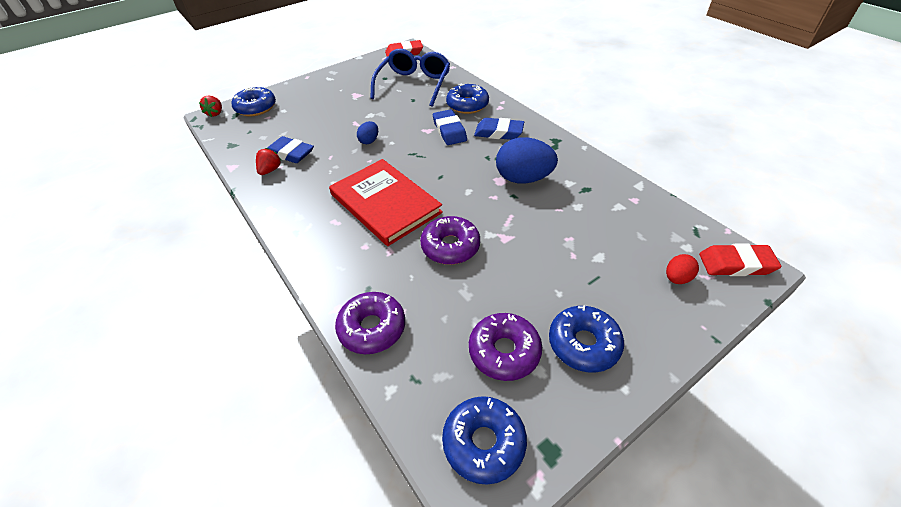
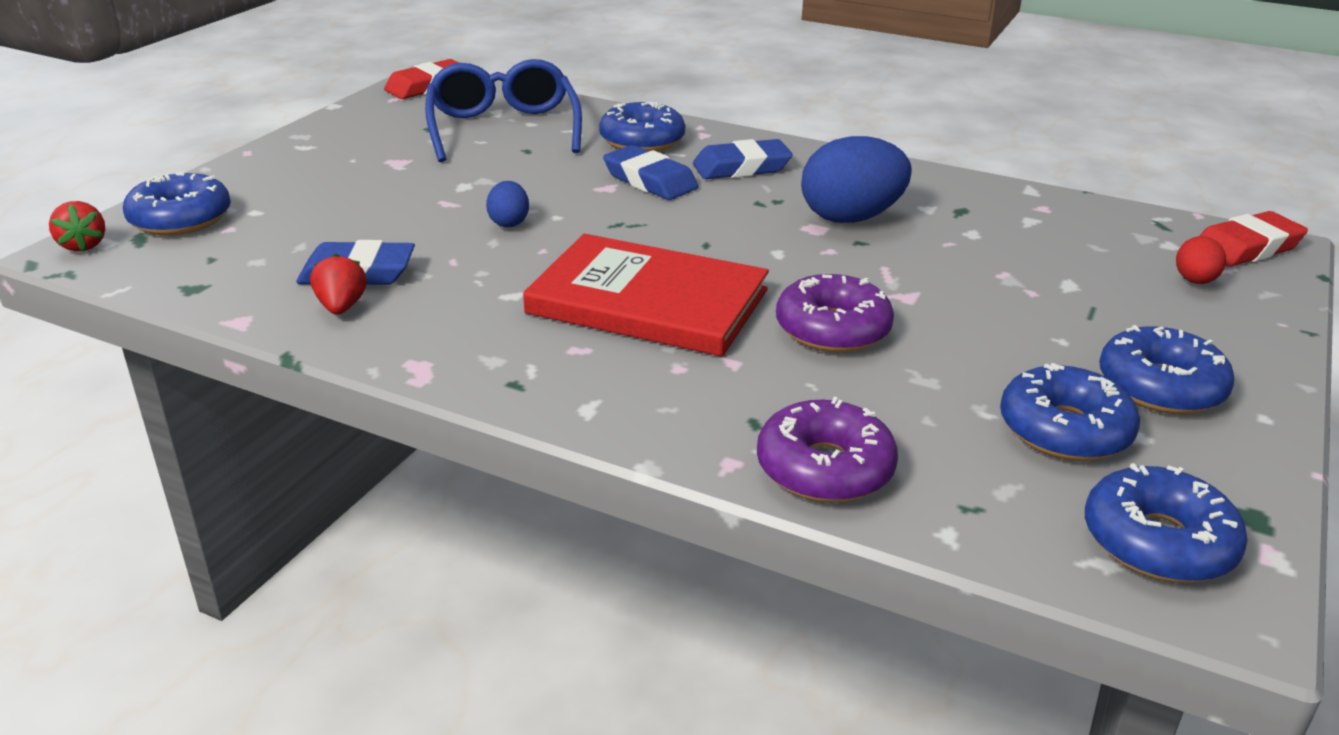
camera: 30 degrees left, 15 degrees down
(504, 351) = (1064, 430): purple donut -> blue donut

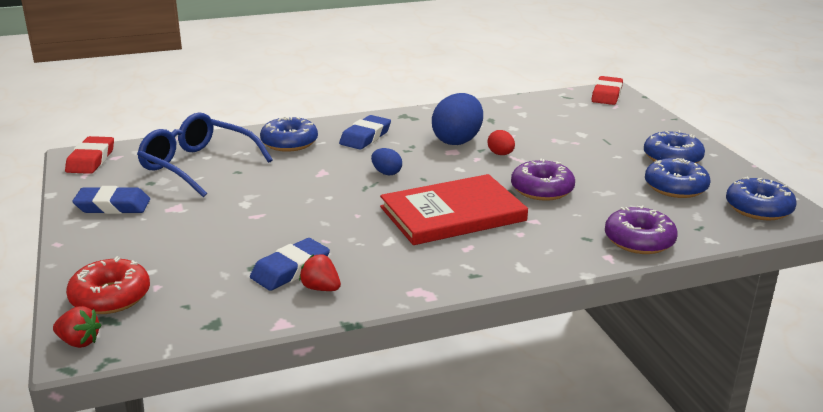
camera: 45 degrees left, 5 degrees down
(181, 219) = (110, 297): blue donut -> red donut
(509, 222) = (312, 210): blue egg -> blue egg (386, 173)
(650, 180) = (336, 160): blue eraser -> blue eraser (113, 206)
(1194, 281) = (614, 114): red egg -> red egg (500, 154)

